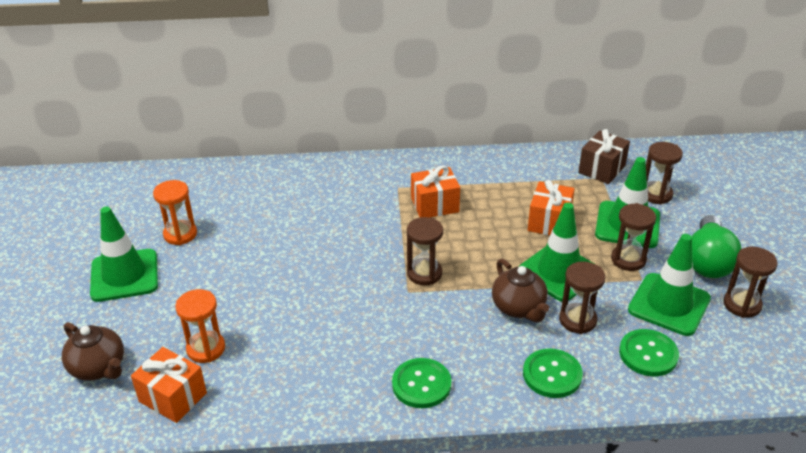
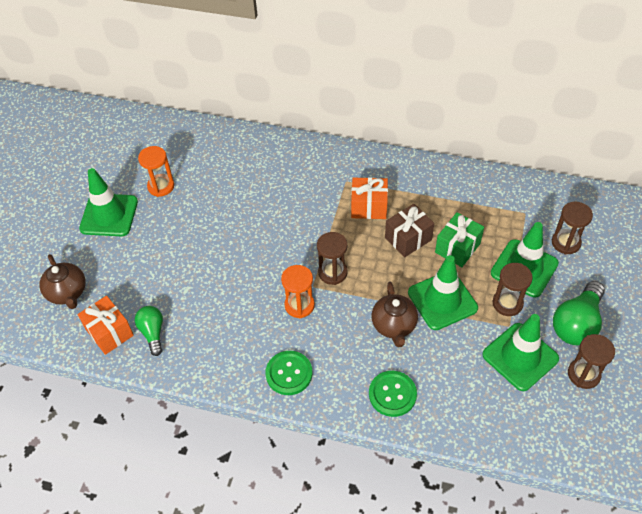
camera: 20 degrees right, 15 degrees up
(206, 349) = (145, 297): orange hourglass -> orange hourglass (299, 305)
(231, 384) = (153, 332): none -> green light bulb
(549, 222) = (457, 248): orange gift -> green gift
(577, 320) = (436, 350): brown hourglass -> none
(602, 169) = (530, 204): brown gift -> brown gift (408, 239)
(648, 354) = (479, 398): green button -> none

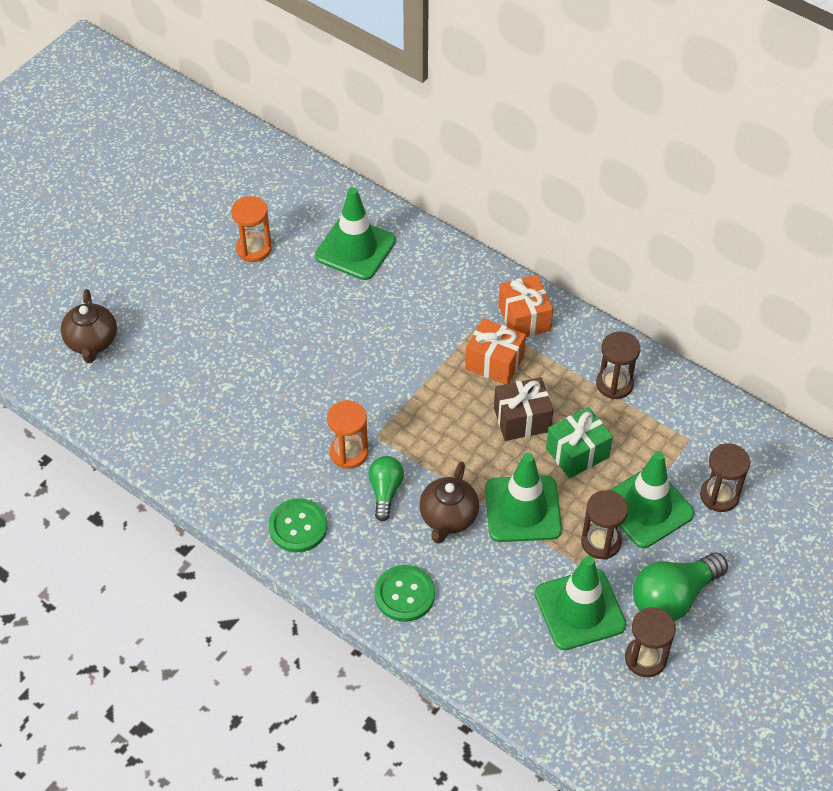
camera: 20 degrees right, 0 degrees up
(109, 215) = (177, 264): green traffic cone -> green traffic cone (355, 248)
(109, 332) = (119, 405): orange gift -> orange gift (524, 318)
(153, 332) = (166, 423): green light bulb -> green light bulb (385, 491)
(332, 272) = (408, 428): brown hourglass -> brown hourglass (614, 384)

